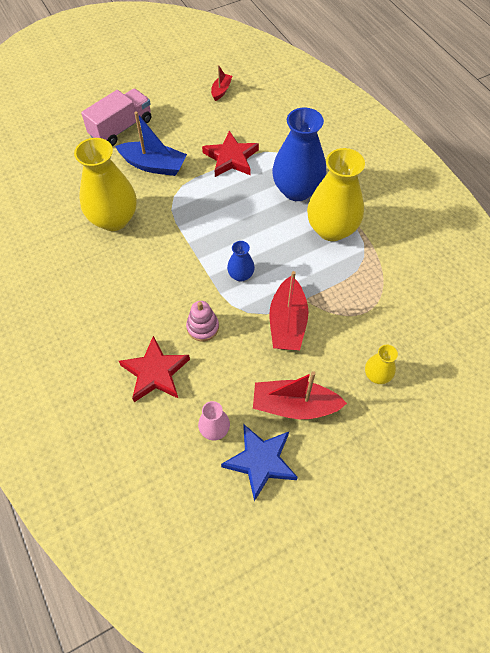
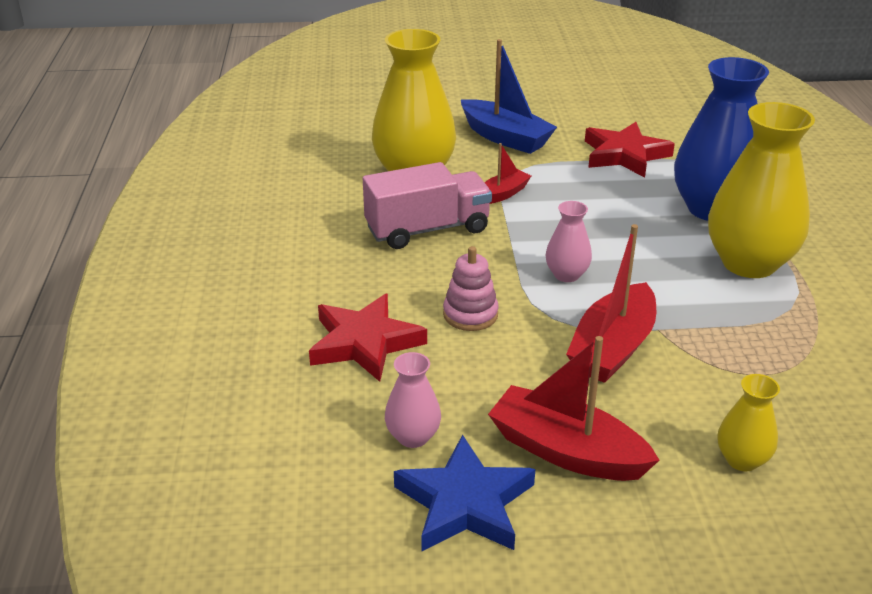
camera: 25 degrees right, 25 degrees down
(121, 128) = (483, 96): pink truck -> pink truck (427, 229)
(221, 90) = (649, 91): red boat -> red boat (503, 194)
(241, 275) = (566, 275): blue vase -> pink vase

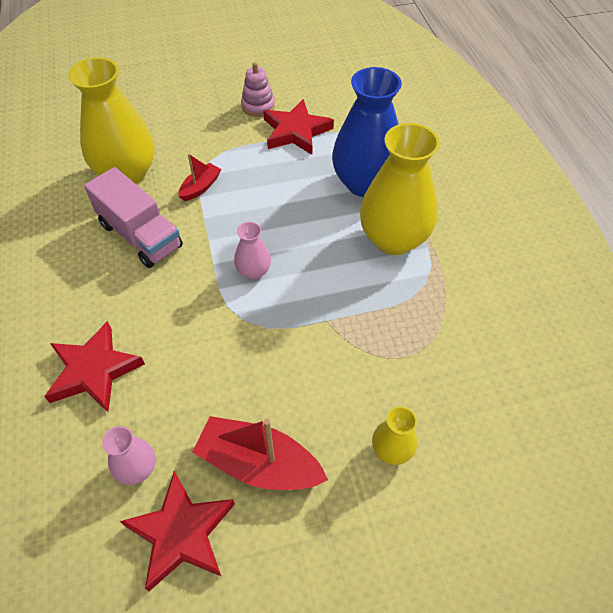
camera: 10 degrees left, 20 degrees up
(427, 229) = (140, 235): pink truck -> pink truck turned 75 degrees clockwise
(465, 502) = (181, 533): blue star -> red star
(470, 314) = (178, 326): pink stacking toy -> pink stacking toy (258, 106)
(505, 137) = (200, 123): blue boat -> none
(612, 348) = (291, 346): red boat -> none

